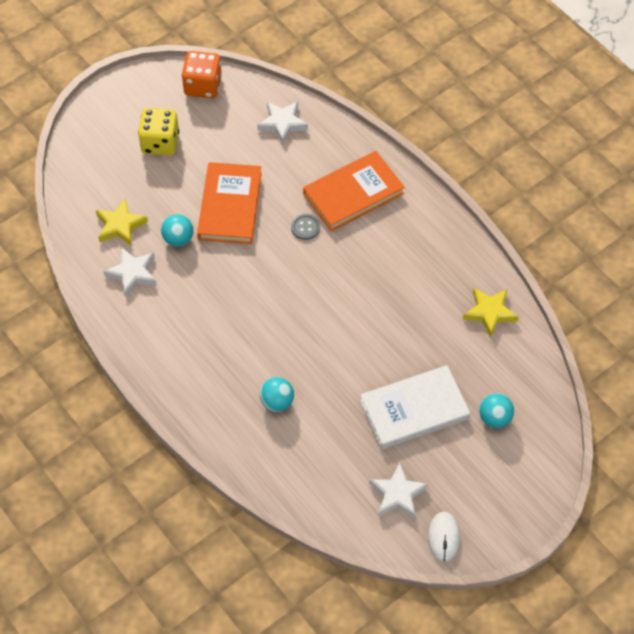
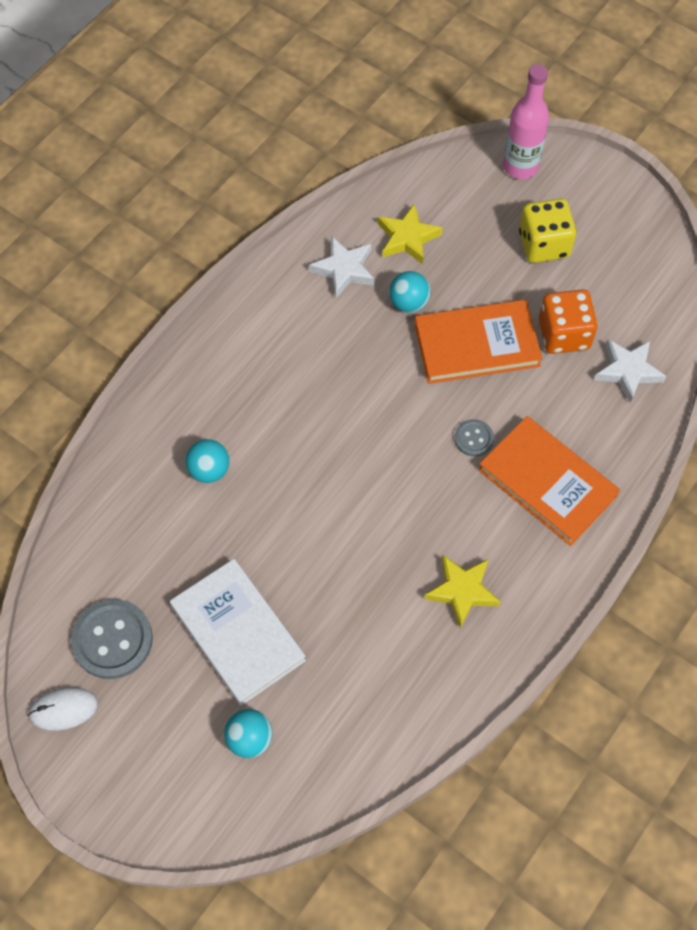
camera: 75 degrees right, 5 degrees up
(85, 138) = (520, 166): none -> pink bottle
(203, 86) = (650, 266): orange dice -> orange dice (564, 334)
(397, 494) = (112, 640): white star -> grey button
(489, 313) = (412, 699): yellow star -> yellow star (462, 591)

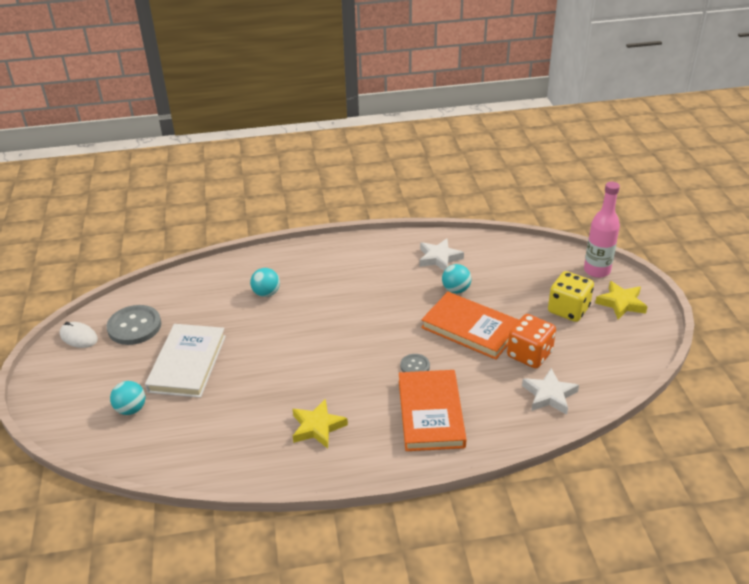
camera: 45 degrees right, 25 degrees down
(407, 238) = (490, 264): yellow star -> yellow star (621, 303)

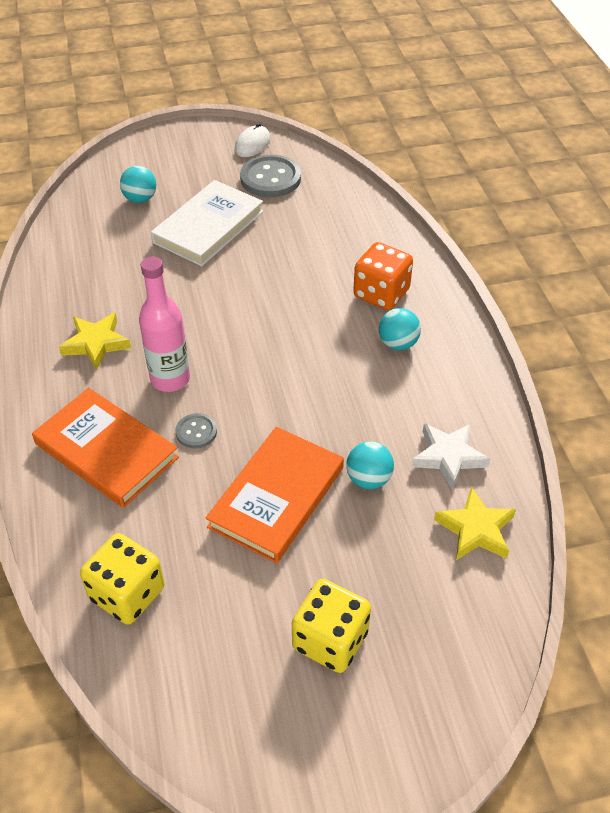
camera: 85 degrees right, 10 degrees up
(187, 363) = (208, 227): white book -> white book turned 60 degrees counterclockwise
(266, 293) = (340, 274): turquoise ball -> turquoise ball (398, 343)
(430, 413) = (106, 451): orange book -> orange book turned 45 degrees clockwise
(529, 354) = (217, 573): orange dice -> orange dice (381, 293)
(549, 395) = (127, 594): white star -> yellow dice
(597, 270) = (451, 702): pink bottle -> pink bottle (170, 379)
(621, 303) = (355, 734): yellow star -> yellow star (475, 529)

